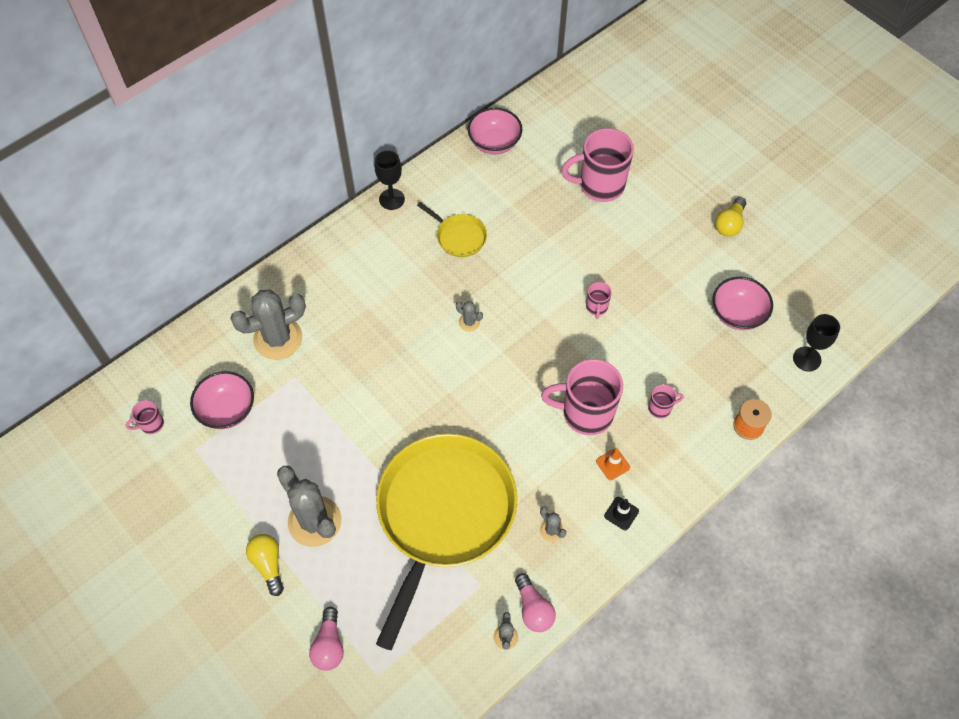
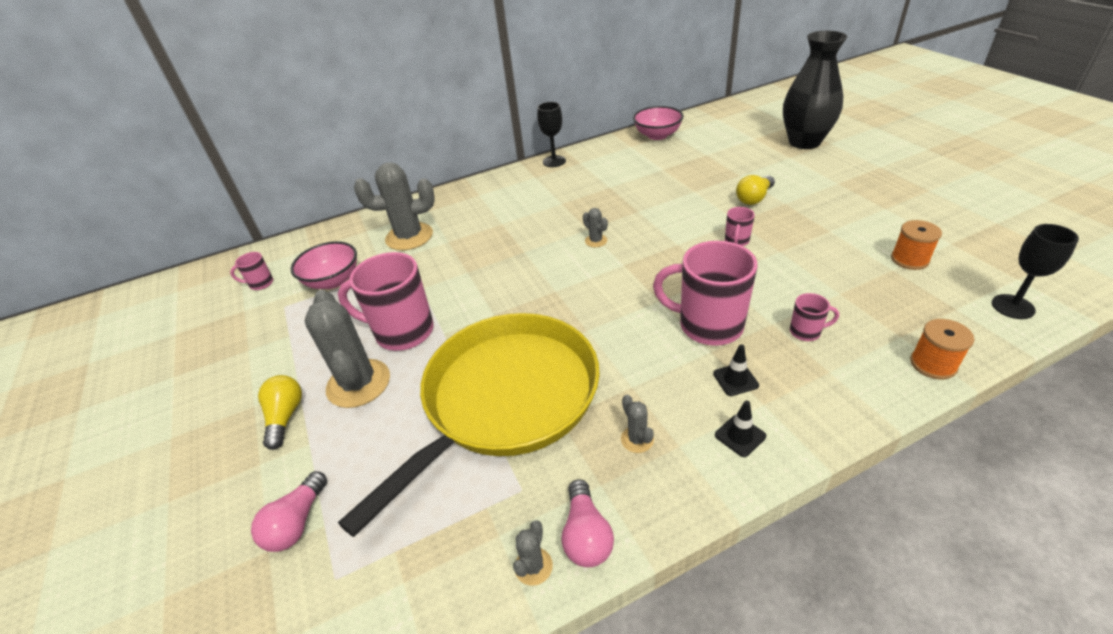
camera: 20 degrees right, 20 degrees down
(459, 237) = (606, 185): yellow pan -> none
(600, 185) = (753, 162): pink mug -> pink mug (402, 332)
(613, 464) = (735, 379): orange traffic cone -> black traffic cone
(647, 147) = (804, 142): none -> black vase
(729, 224) = (895, 193): yellow light bulb -> yellow light bulb (754, 198)
(737, 314) = (909, 259): pink bowl -> orange spool

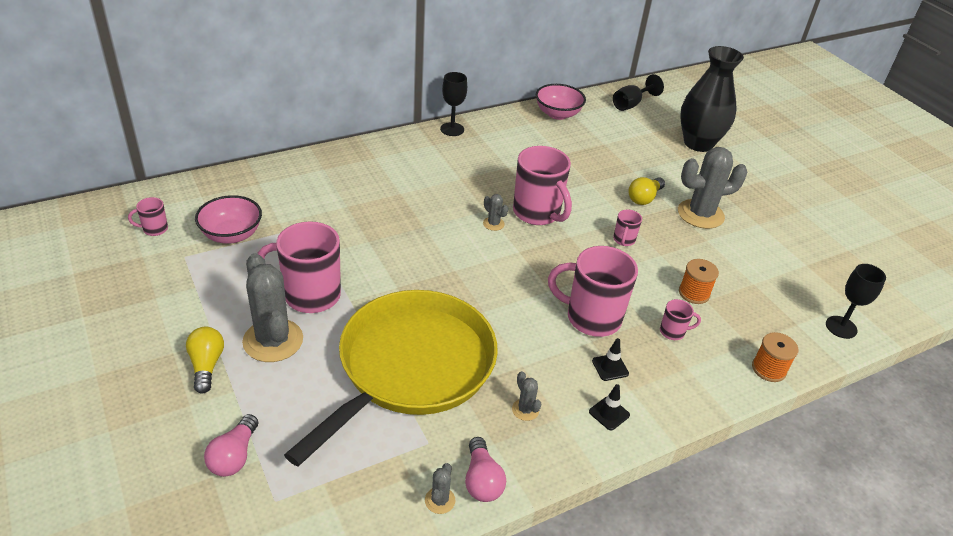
camera: 10 degrees left, 0 degrees up
(409, 237) = (306, 196): grey cactus -> grey cactus (700, 214)
(641, 226) = (537, 213): none -> pink mug
(730, 118) = (631, 104): none -> black goblet
(909, 259) = (769, 276): orange spool -> orange spool (694, 293)

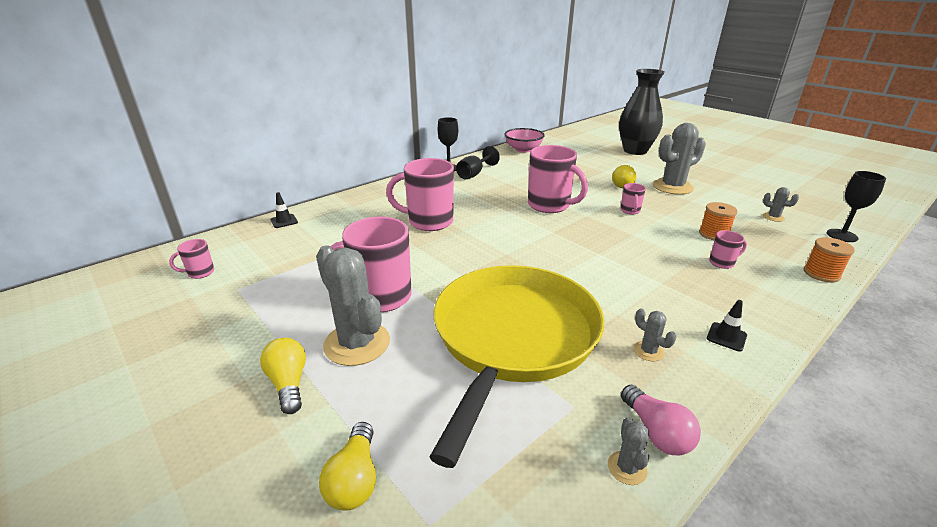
camera: 10 degrees left, 10 degrees down
(232, 235) = (282, 264): pink bowl -> none
(234, 456) = (354, 479): pink light bulb -> yellow light bulb
(493, 224) = (519, 217): grey cactus -> grey cactus (773, 217)
(591, 318) = (648, 266): pink mug -> pink mug (429, 222)
(610, 367) = (695, 299): black traffic cone -> black traffic cone (284, 221)
(631, 104) = (571, 138): black goblet -> black goblet (474, 174)

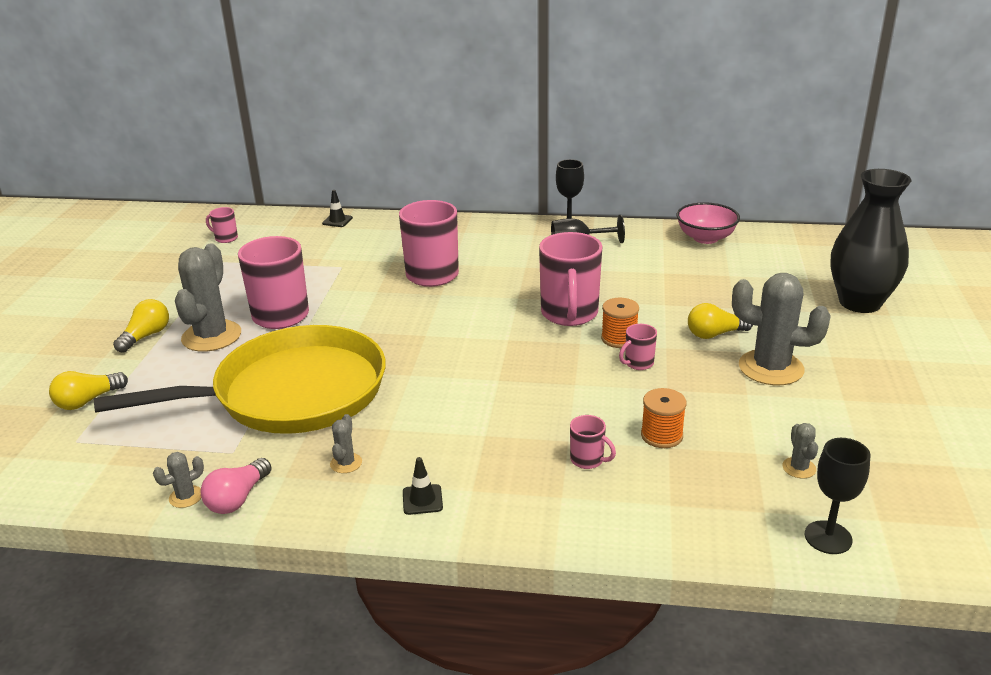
camera: 50 degrees right, 0 degrees up
(821, 274) = (664, 537): orange spool -> orange spool (619, 339)

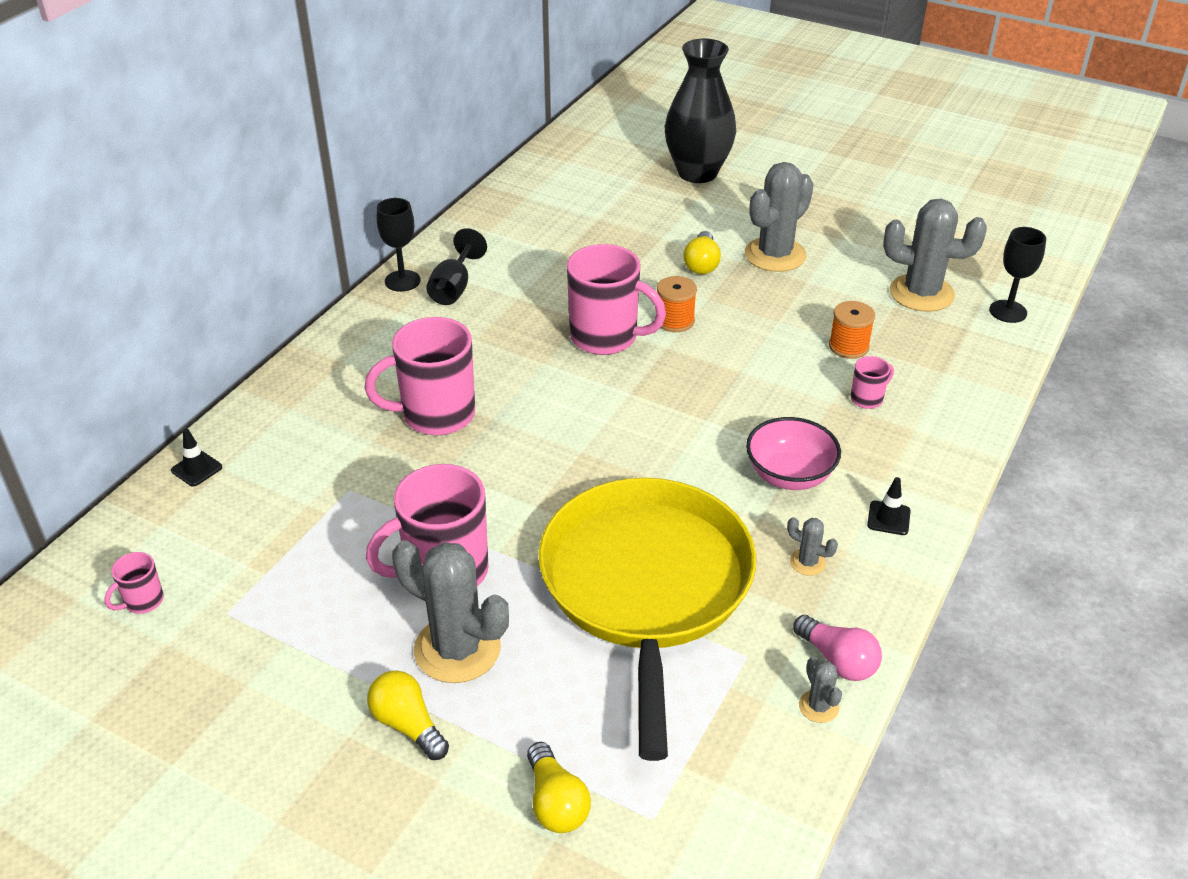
camera: 70 degrees left, 10 degrees up
(638, 363) = (726, 323): pink mug -> none
(705, 238) = (510, 205): pink bowl -> pink bowl (789, 475)
(799, 468) = (921, 293): grey cactus -> grey cactus, size x2.26

